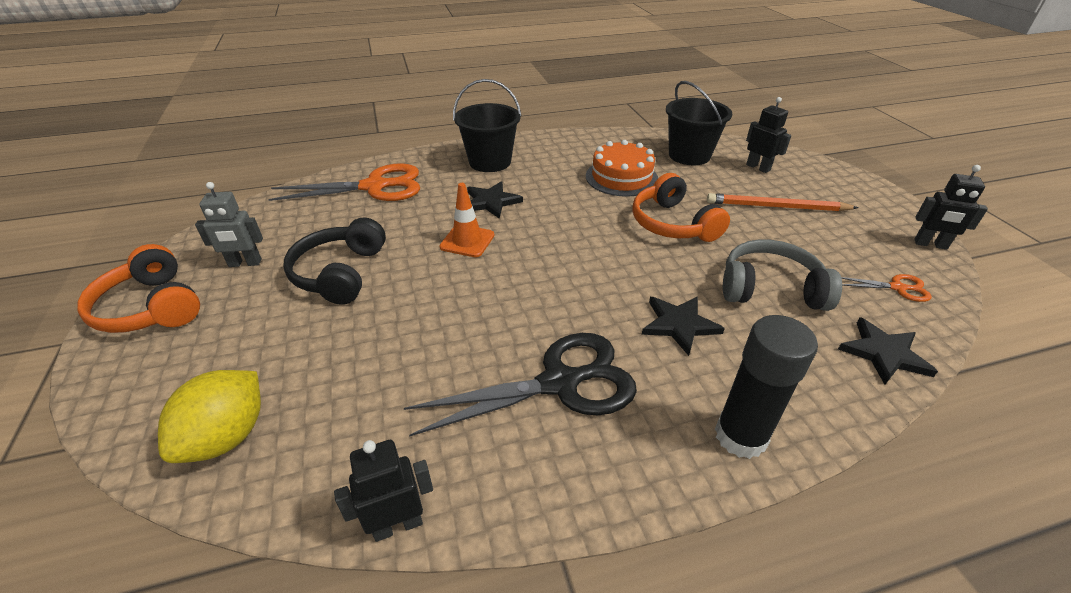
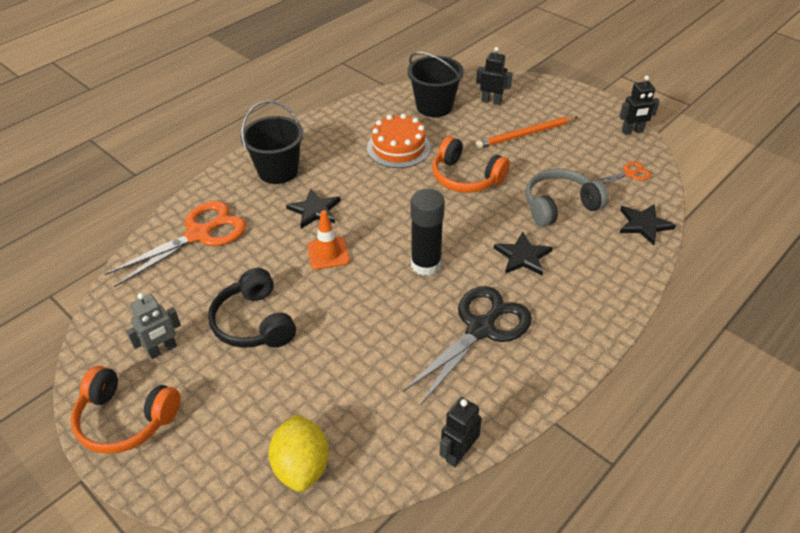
camera: 30 degrees left, 5 degrees up
(740, 436) = (600, 312): black glue stick -> black glue stick (426, 264)

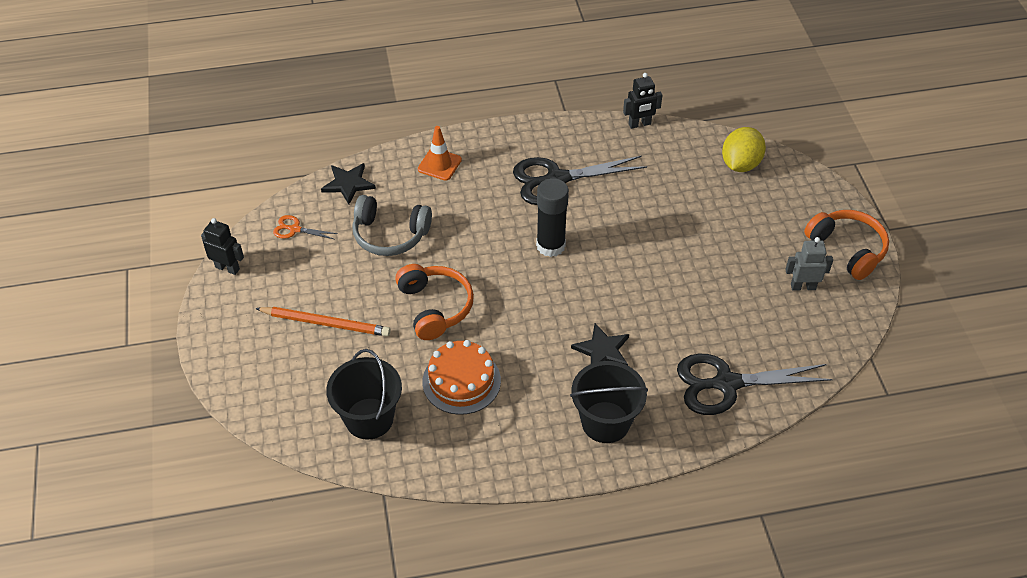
camera: 145 degrees left, 5 degrees up
(199, 234) = (726, 383): orange scissors -> black scissors
(254, 322) = (720, 271): black headphones -> none
(328, 253) = (622, 299): orange traffic cone -> orange traffic cone (439, 164)
(491, 101) = (303, 388): black robot -> none
(522, 256) = (470, 211): black star -> none

